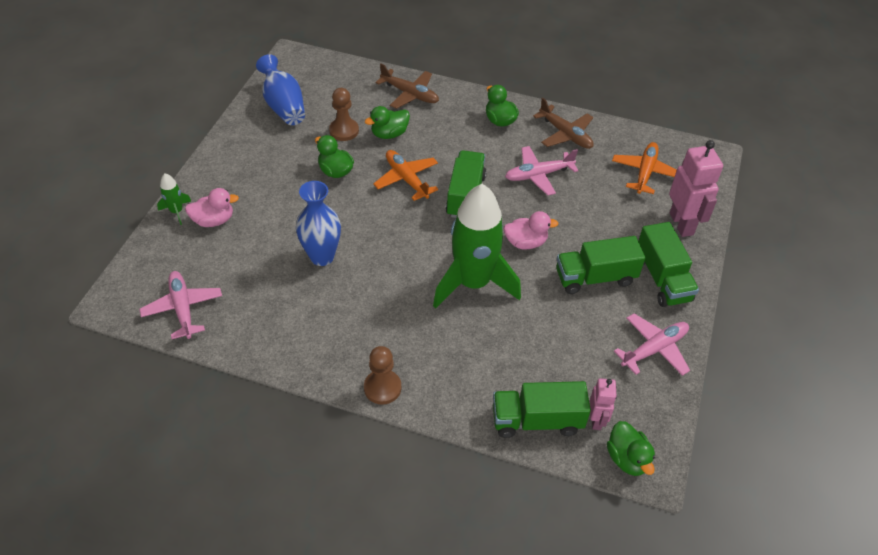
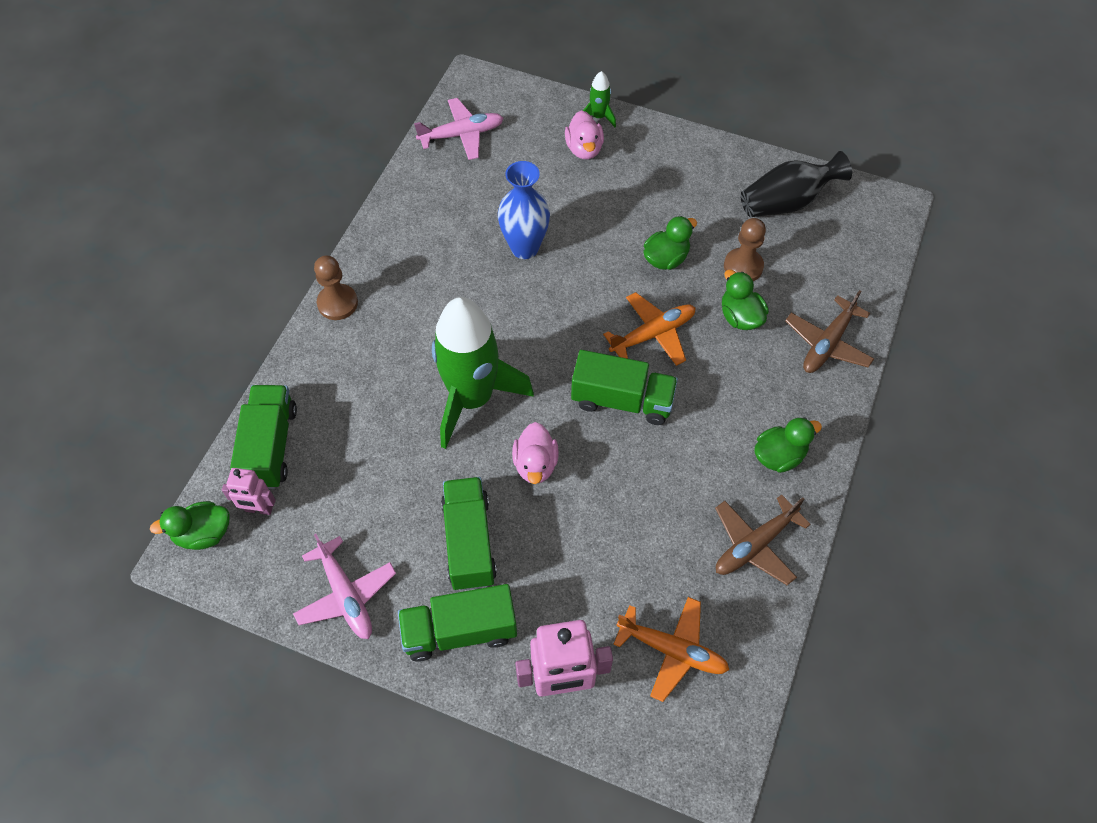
camera: 95 degrees right, 10 degrees up
(283, 106) = (786, 202): blue vase -> black vase
(538, 175) = (664, 495): pink plane -> none

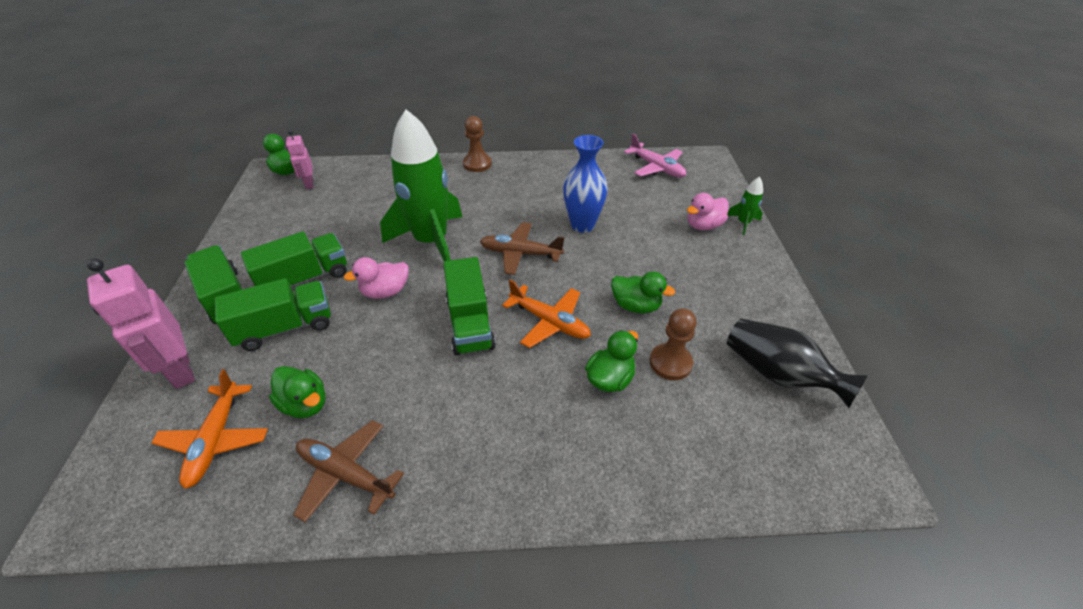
camera: 65 degrees right, 15 degrees down
(270, 446) = (356, 174): green truck -> green truck (285, 327)
(346, 595) = (251, 236): pink plane -> none
(779, 456) = (461, 464): green duck -> green duck (305, 404)
(827, 343) = (628, 467): brown plane -> brown plane (520, 253)

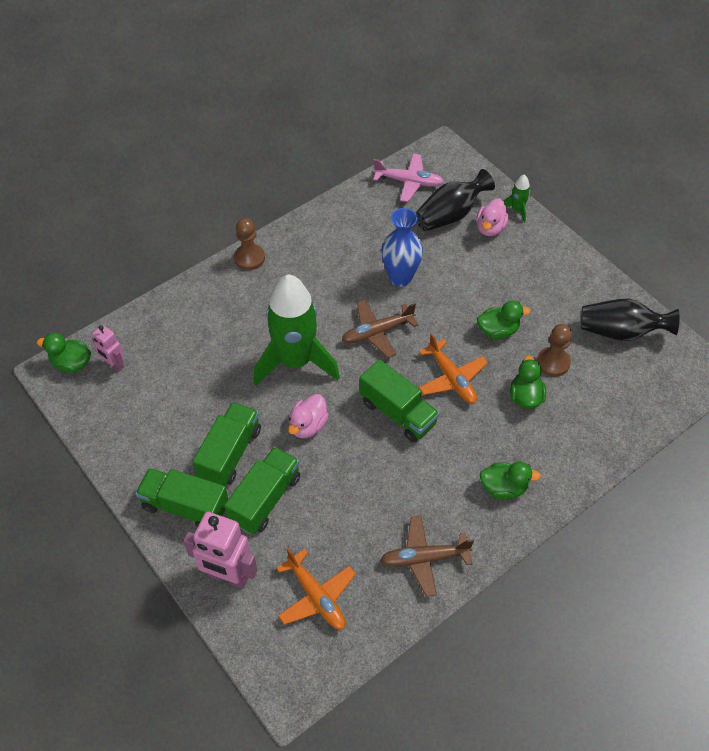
camera: 35 degrees left, 10 degrees up
(305, 404) = (348, 538): green duck -> green duck (503, 488)
(549, 322) = (451, 378): orange plane -> orange plane turned 60 degrees clockwise
(672, 202) = (450, 215): none -> black vase

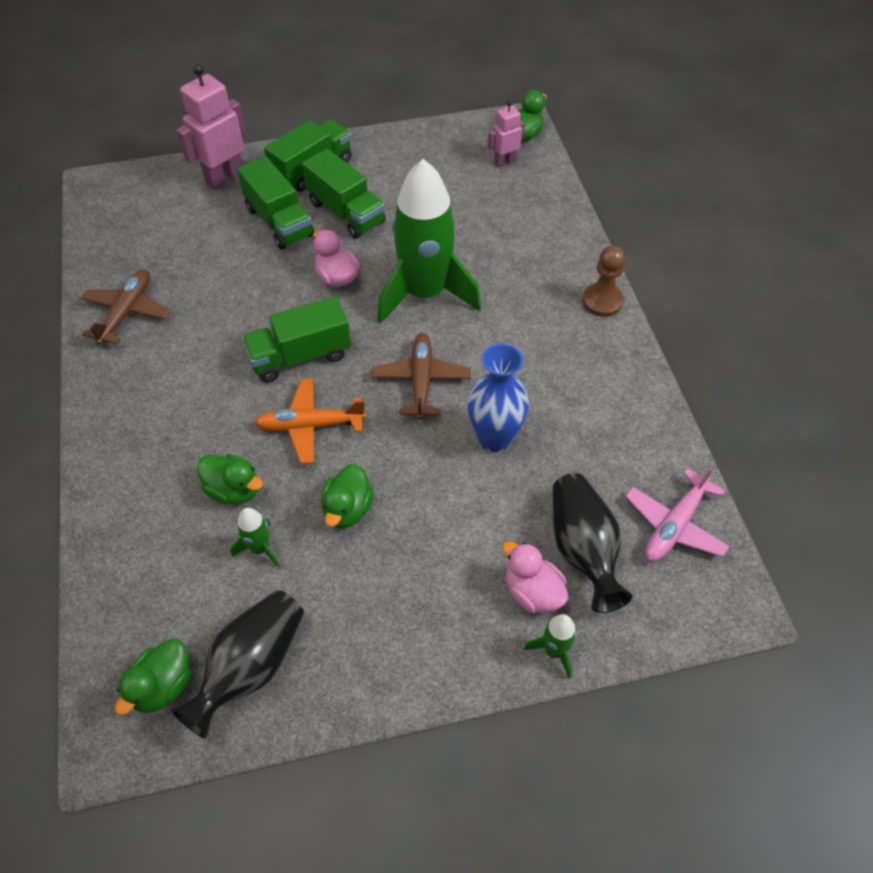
camera: 115 degrees right, 0 degrees up
(316, 596) = (158, 225): orange plane -> none
(503, 488) = (142, 410): green duck -> green duck (163, 686)
(553, 362) = (260, 548): brown pawn -> green rocket

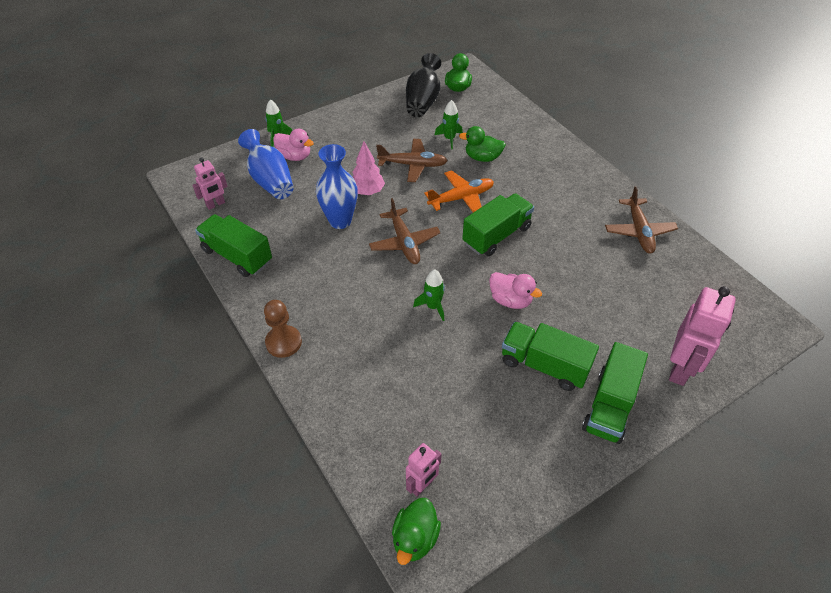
camera: 160 degrees right, 5 degrees down
(279, 222) = (594, 337): green truck -> green truck (237, 256)
(347, 509) = (413, 165): green duck -> brown plane
(425, 294) = (433, 306): green rocket -> green rocket, size x0.40
(438, 478) = (367, 191): none -> pink tree
(583, 549) = (270, 180): black vase -> blue vase
(674, 525) = (216, 204): pink plane -> pink robot

